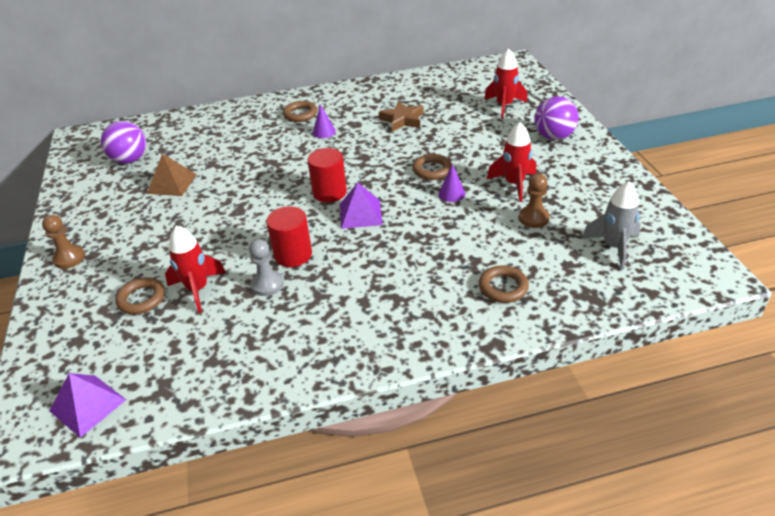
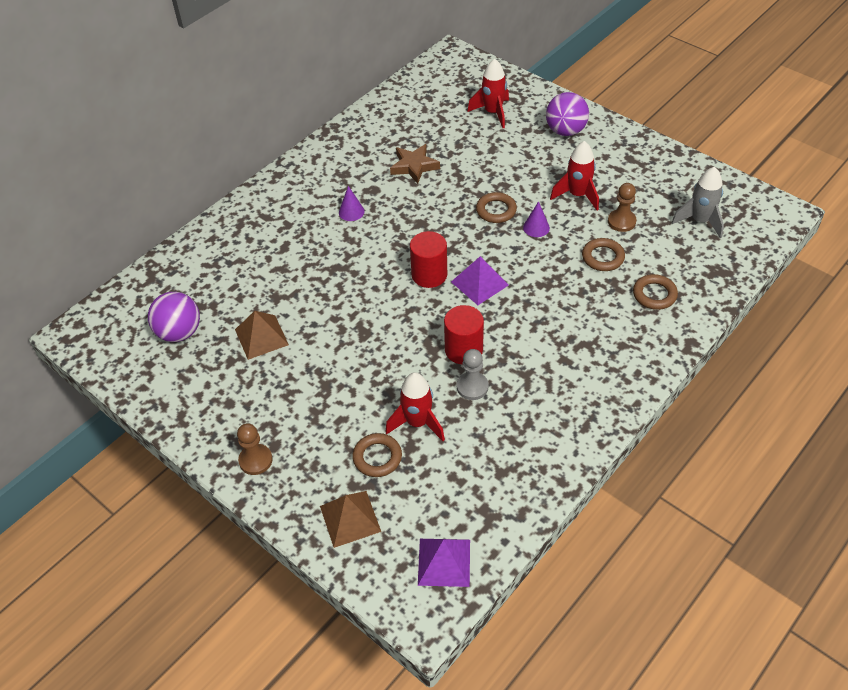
camera: 35 degrees left, 10 degrees up
(71, 331) = (350, 518): none -> brown pyramid
(300, 114) = (303, 201): brown ring -> brown ring (603, 257)

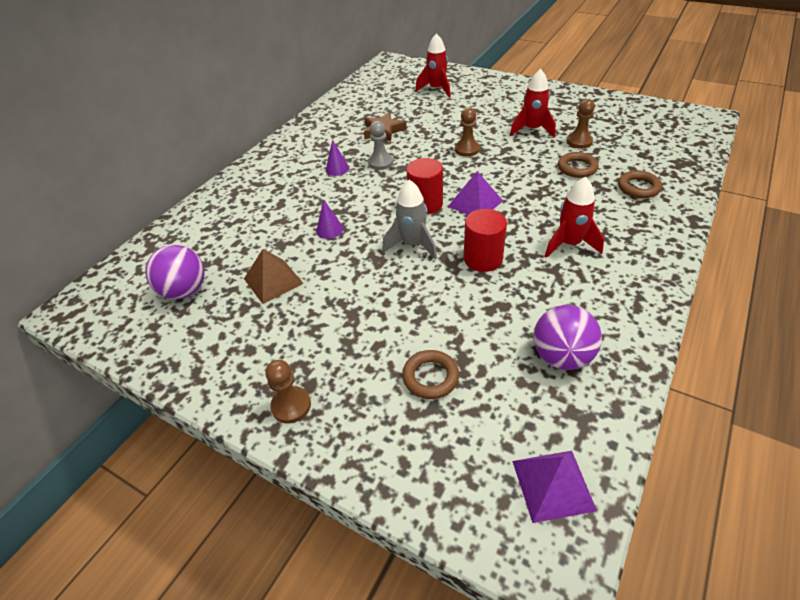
camera: 10 degrees left, 5 degrees down
(350, 518) = (421, 453): brown pyramid -> none
(417, 423) = (462, 333): red rocket -> red rocket (569, 244)
(472, 387) = (505, 290): grey pawn -> grey pawn (380, 162)
(496, 210) = (467, 149): brown ring -> brown pawn
(536, 227) = (507, 156): purple cone -> purple cone (329, 229)
(565, 131) = (501, 92): purple ball -> purple ball (561, 356)
(700, 221) = (644, 132): grey rocket -> grey rocket (412, 245)

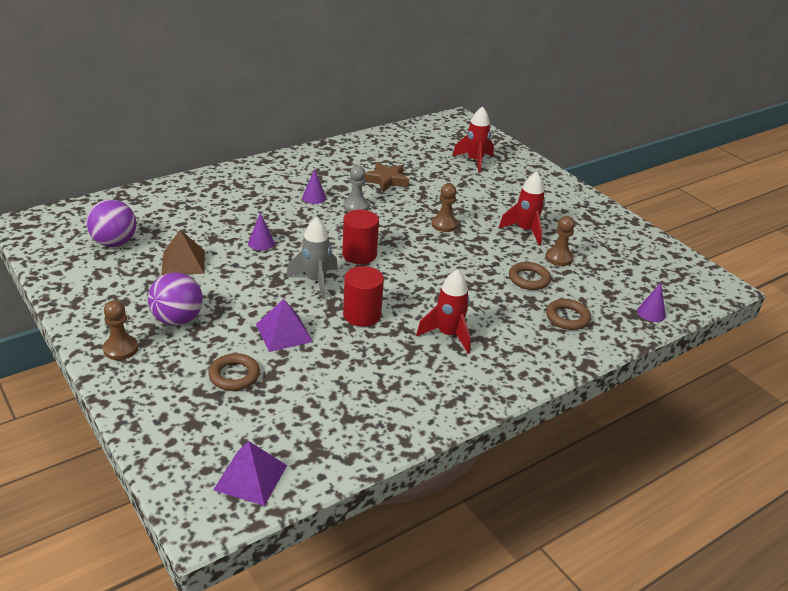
camera: 20 degrees right, 10 degrees down
(475, 203) = (402, 271): purple pyramid -> purple pyramid (284, 333)
(561, 356) = (347, 407): purple ball -> purple ball (177, 320)
(688, 157) = (651, 313): none -> purple cone

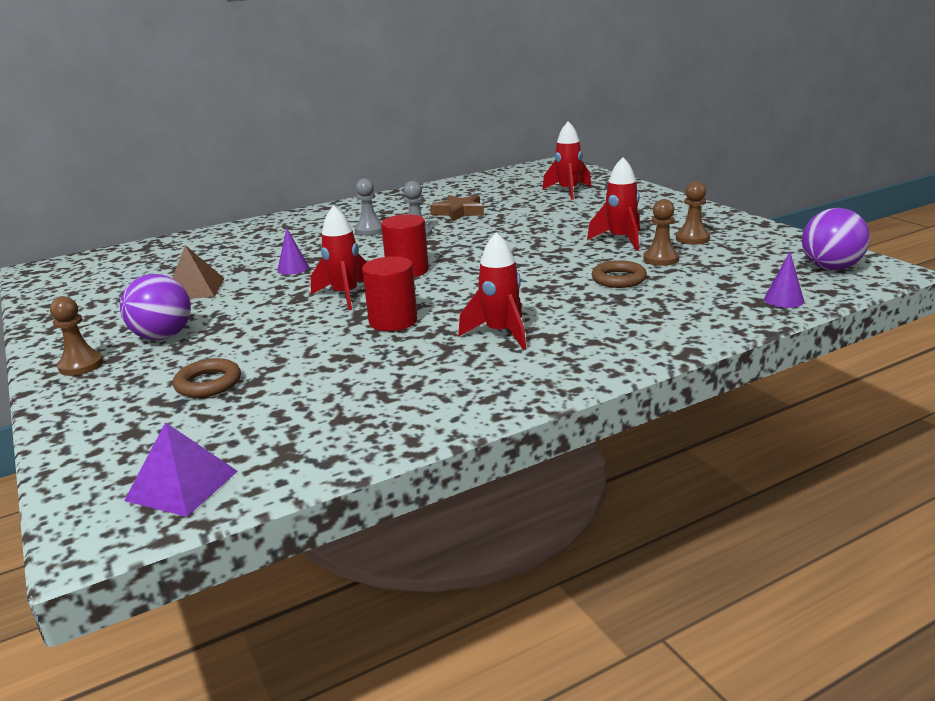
camera: 10 degrees right, 10 degrees down
(114, 243) = (125, 278): purple ball -> purple ball (831, 268)
(284, 333) = (288, 342): purple pyramid -> none
(314, 197) = (369, 230): purple cone -> grey pawn
(315, 281) = (345, 295): grey rocket -> red rocket
(444, 225) = (519, 241): brown pawn -> brown pawn (692, 239)
(567, 318) = (666, 310): brown ring -> none

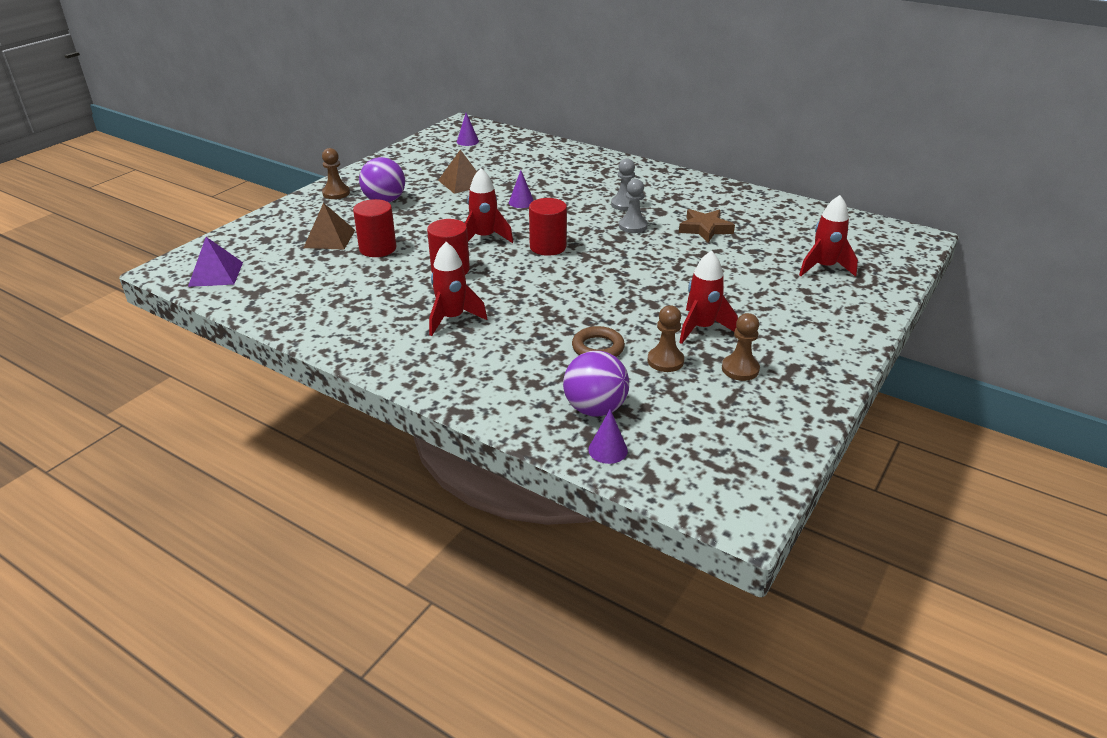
camera: 60 degrees right, 10 degrees up
(93, 273) = (467, 141): none -> purple cone
(208, 383) = (329, 238): brown ring -> brown pyramid
(284, 355) = (378, 248): none -> red cylinder
(831, 268) = (719, 472): purple ball -> purple ball (595, 409)

